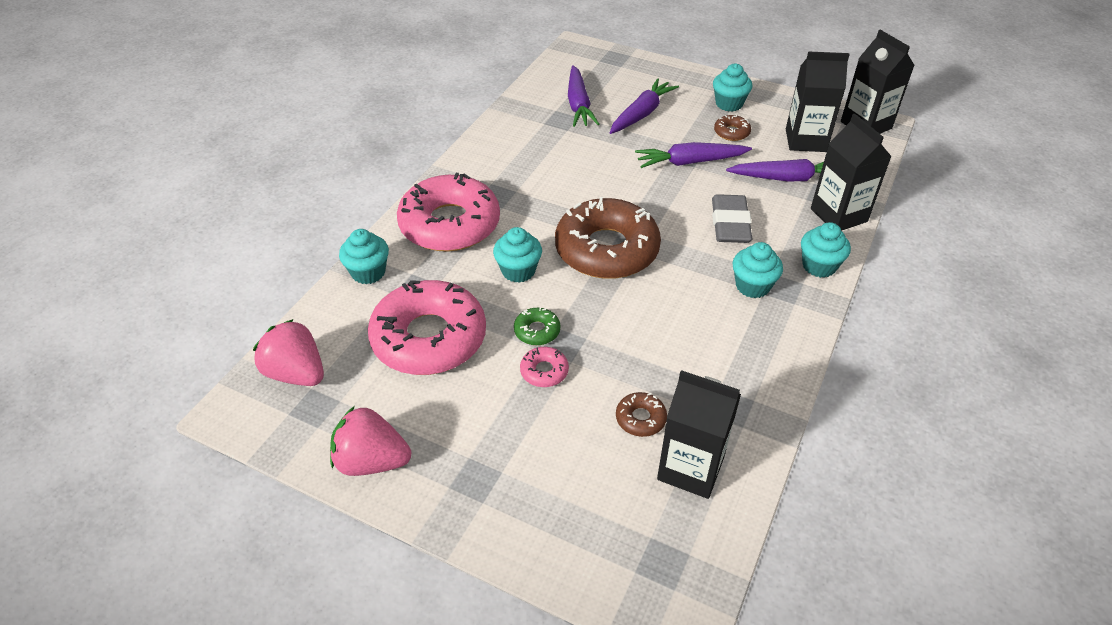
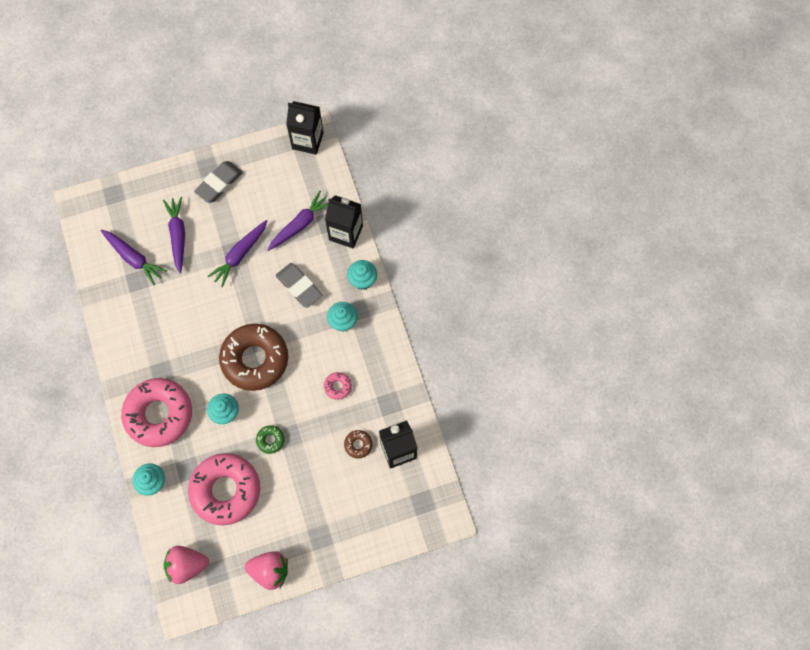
camera: 45 degrees left, 25 degrees up
(371, 461) = (270, 571): pink strawberry -> pink strawberry turned 135 degrees counterclockwise
(544, 371) = (295, 459): pink donut -> pink donut (338, 386)
(729, 104) = (219, 184): turquoise cupcake -> grey eraser
(731, 132) = (241, 209): brown donut -> none
(805, 140) = (286, 183): black carton -> none

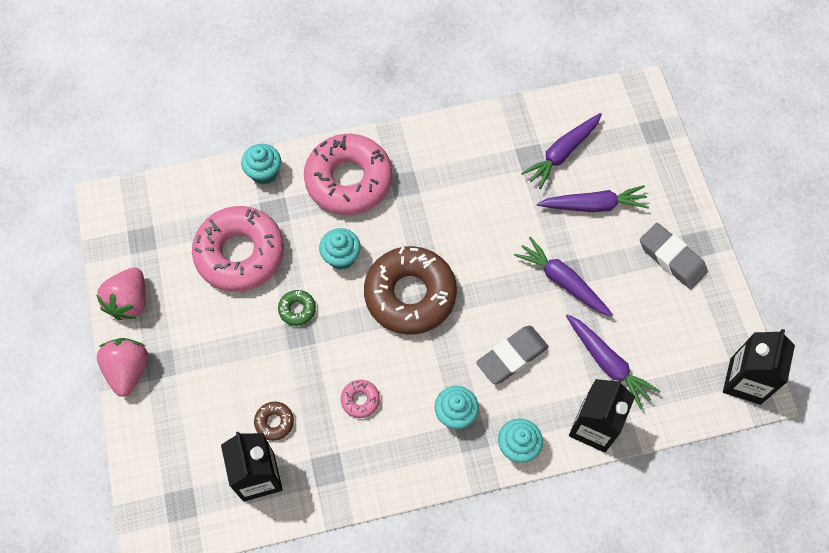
camera: 95 degrees right, 5 degrees down
(187, 565) = (156, 208): pink strawberry -> pink strawberry (128, 370)

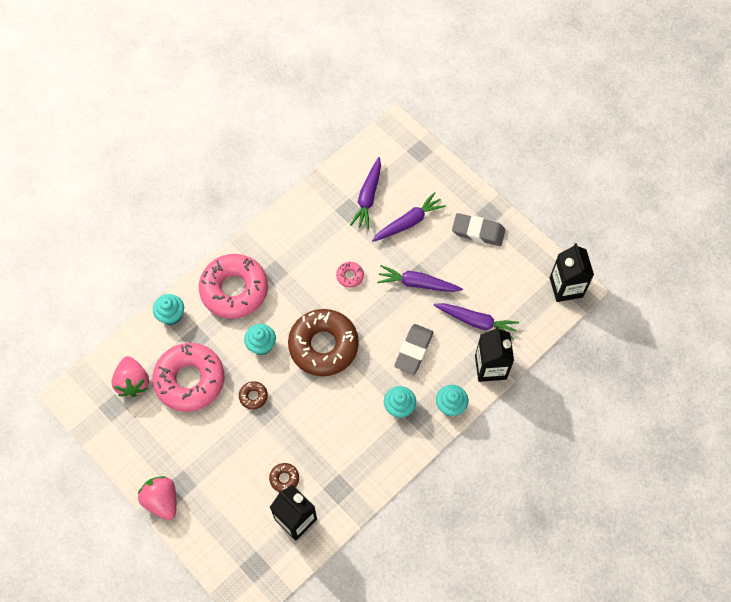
camera: 30 degrees left, 0 degrees up
(129, 301) = (132, 454): pink strawberry -> pink strawberry (133, 382)
(297, 309) = (253, 396): green donut -> brown donut
(360, 400) = (332, 432): pink donut -> pink donut (350, 276)

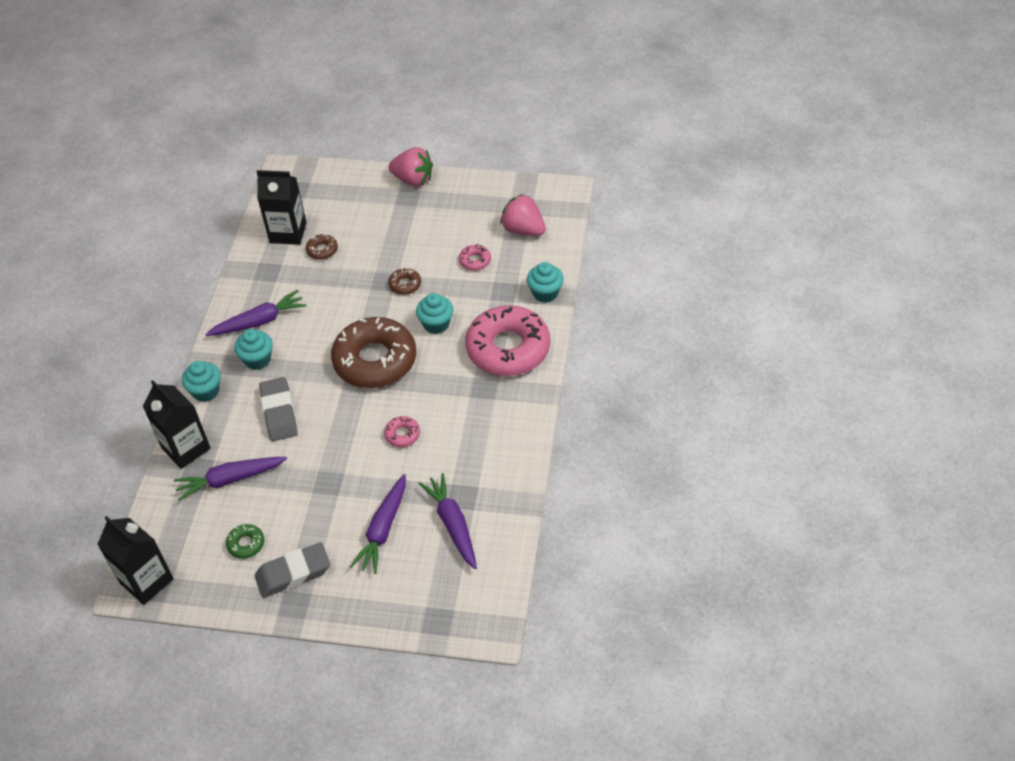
camera: 145 degrees right, 15 degrees down
(190, 380) = (475, 261): pink donut -> pink donut, size x0.41
(417, 283) = (323, 474): purple carrot -> purple carrot (259, 321)
(493, 270) = (246, 544): none -> green donut

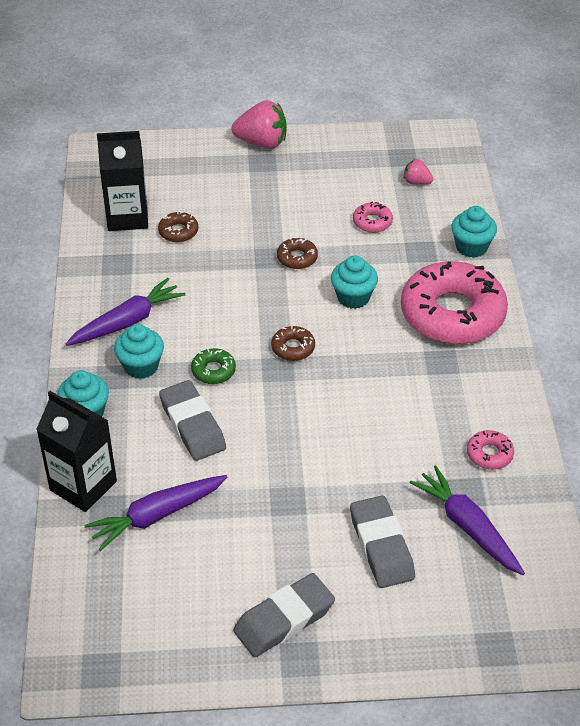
camera: 15 degrees left, 5 degrees down
(146, 581) = (86, 662): black carton -> none
(246, 544) = (207, 593): green donut -> green donut (213, 371)
(375, 360) = (293, 348): brown donut -> brown donut, size x0.41
(383, 529) = (381, 546): purple carrot -> grey eraser
(402, 434) = (361, 429): pink donut -> pink donut (489, 454)
(523, 230) = (416, 182): pink strawberry -> pink strawberry, size x0.53

